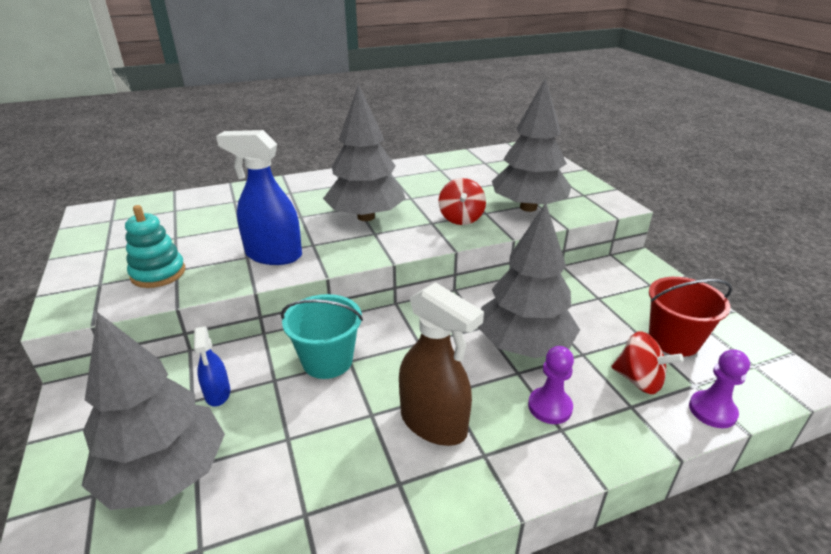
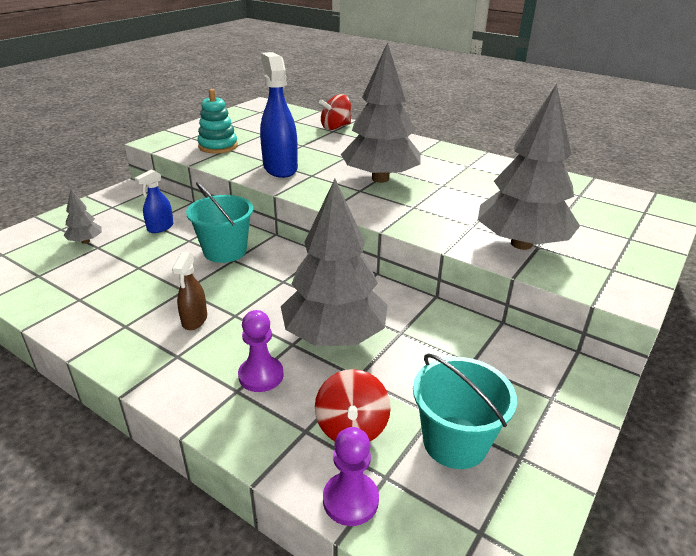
camera: 55 degrees right, 0 degrees up
(165, 474) = (85, 241): grey tree -> grey tree, size x0.43
(434, 423) = (194, 320): brown spray bottle -> brown spray bottle, size x0.54
(461, 218) = (441, 217): red spinning top -> red spinning top (335, 127)
(673, 340) = (455, 442): red bucket -> turquoise bucket

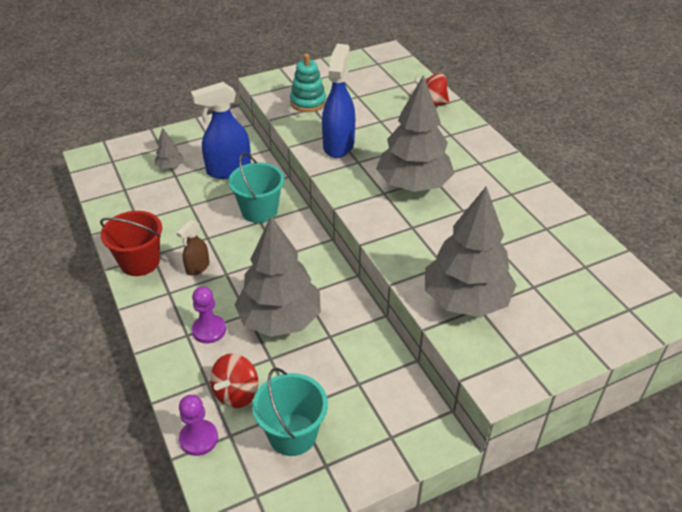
camera: 30 degrees right, 10 degrees up
(113, 338) = (140, 262): none -> red bucket
(160, 227) = (228, 170): blue spray bottle -> blue spray bottle, size x1.86

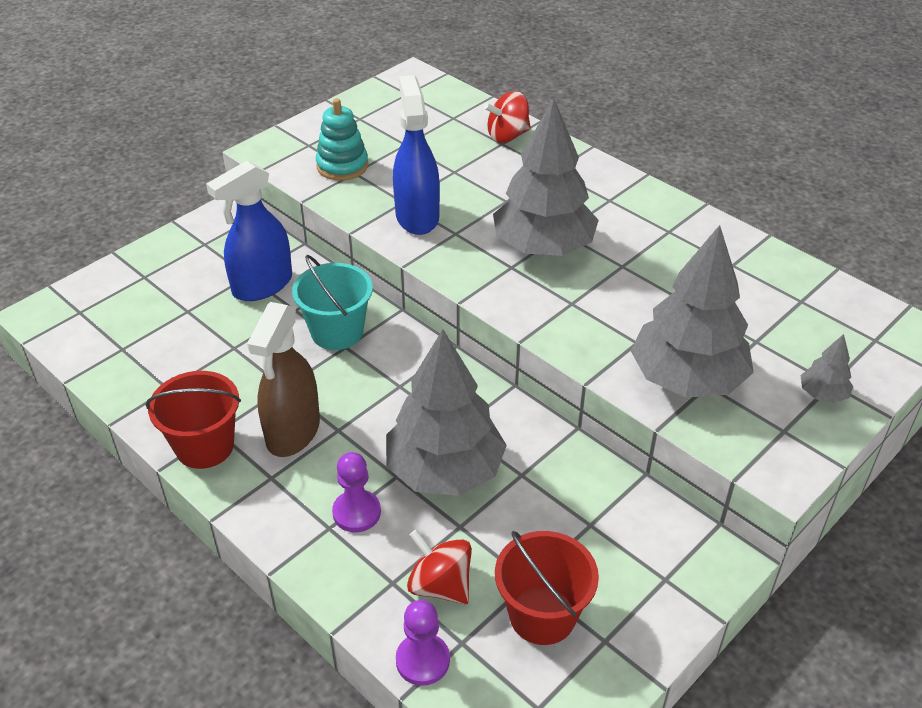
camera: 20 degrees left, 0 degrees up
(170, 167) = (173, 300): grey tree -> grey tree (822, 394)
(197, 267) = (293, 432): brown spray bottle -> brown spray bottle, size x1.86
(236, 393) = (440, 585): red spinning top -> red spinning top turned 120 degrees clockwise
(292, 434) = (542, 615): turquoise bucket -> red bucket

